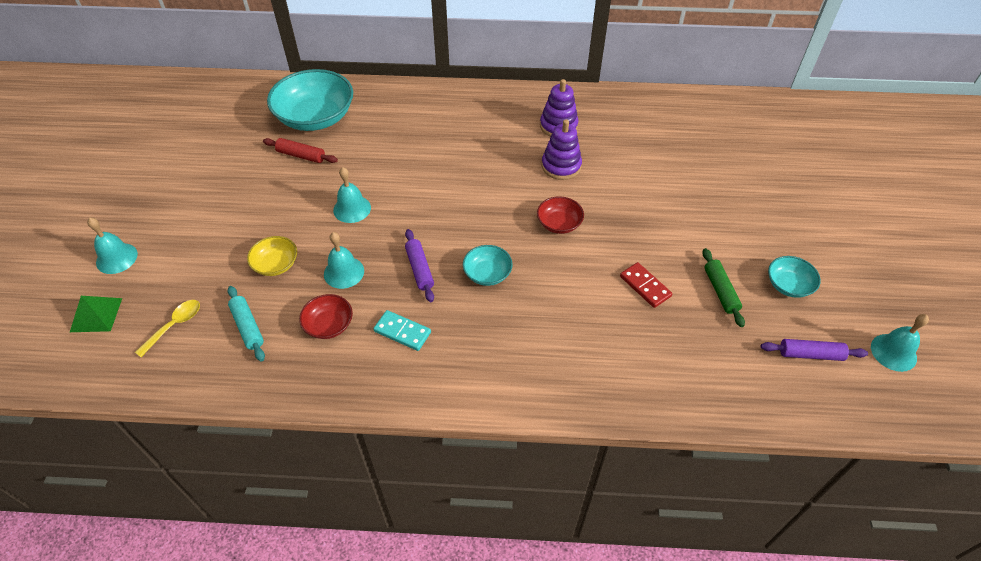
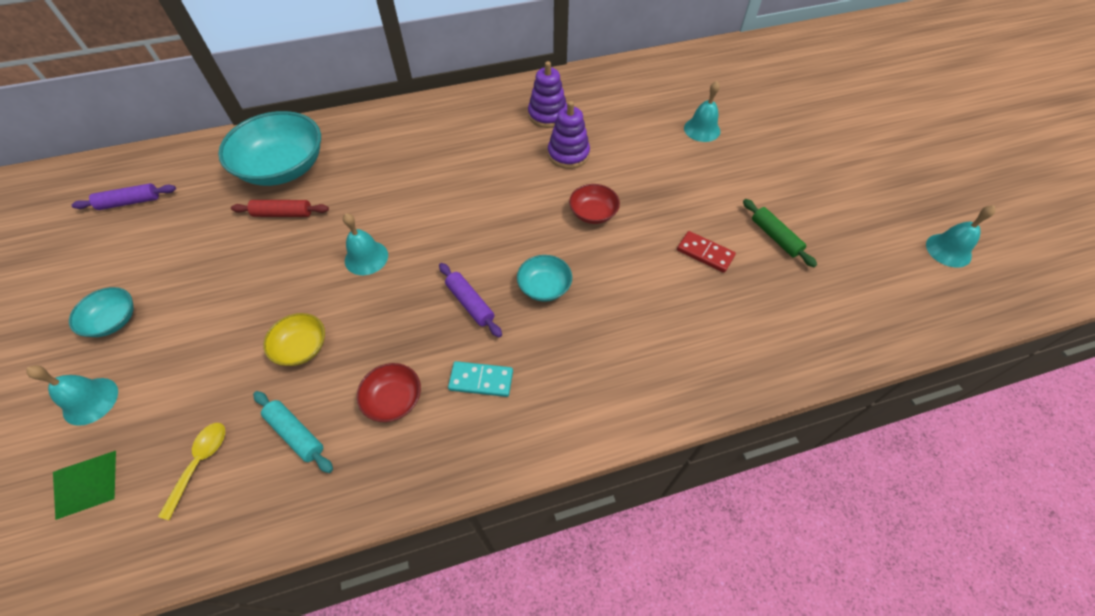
camera: 20 degrees left, 5 degrees up
(344, 272) = (386, 332): turquoise bell -> turquoise bell (702, 129)
(788, 285) = (830, 213): turquoise bowl -> turquoise bowl (113, 320)
(810, 354) = (882, 274): purple rolling pin -> purple rolling pin (130, 202)

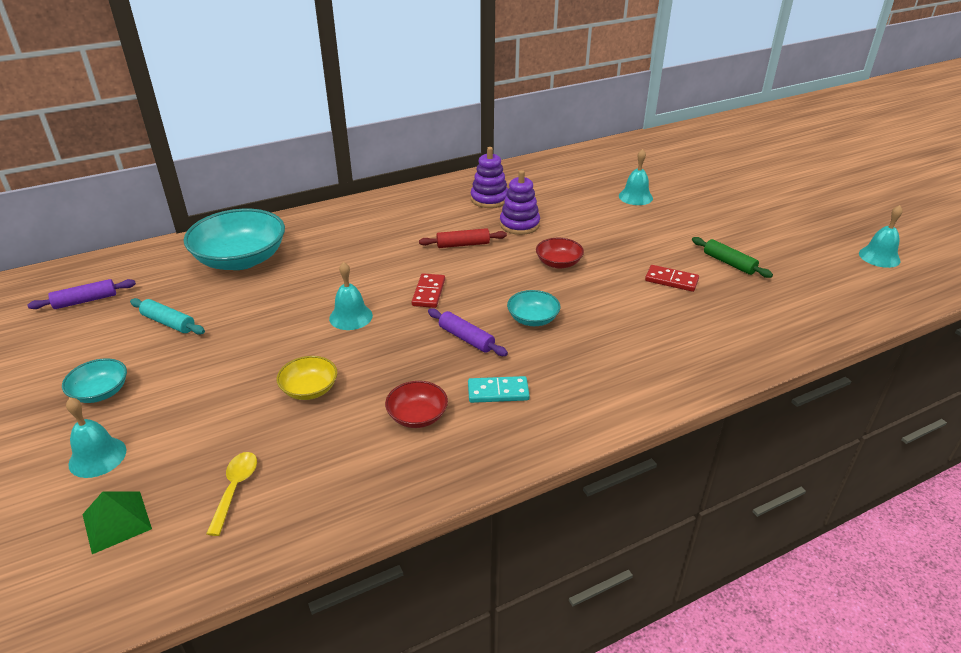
camera: 10 degrees left, 20 degrees down
(283, 214) = (253, 293): red rolling pin -> red rolling pin (463, 244)
(296, 433) = (328, 454): turquoise rolling pin -> turquoise rolling pin (169, 323)
(450, 236) = (429, 293): none -> red domino

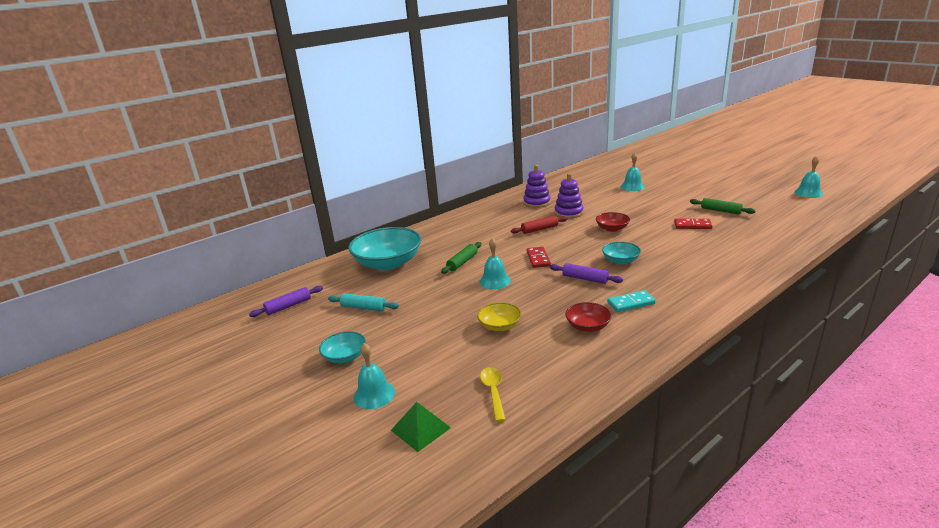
camera: 10 degrees left, 10 degrees down
(331, 278) = (462, 262): none -> green rolling pin

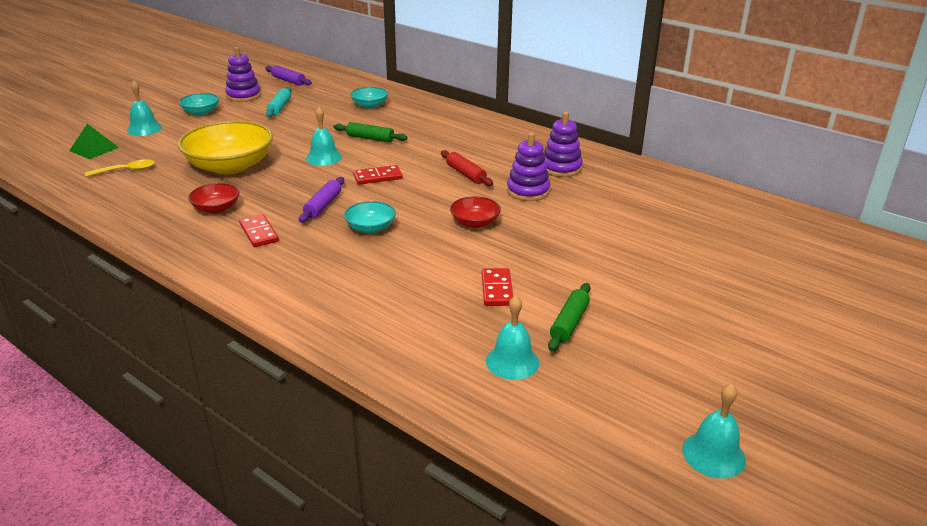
camera: 75 degrees right, 5 degrees up
(313, 331) = (243, 96): none -> purple stacking toy
(388, 263) = (370, 105): turquoise bowl -> turquoise bowl, size x0.49
(499, 326) = (230, 166): yellow bowl -> yellow bowl, size x2.03
(631, 303) = (259, 233): turquoise domino -> red domino
(632, 187) = (662, 242): turquoise bell -> turquoise bell (512, 361)

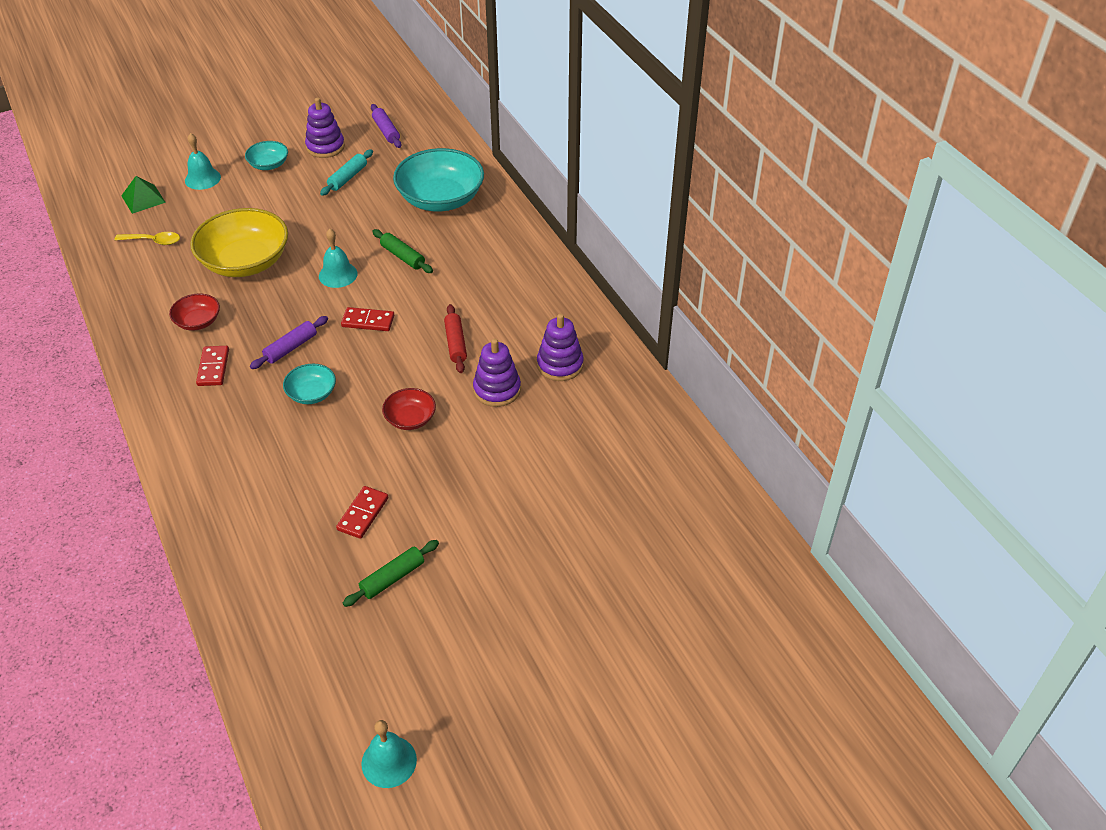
camera: 25 degrees right, 15 degrees up
(370, 105) = (440, 199): turquoise bowl -> turquoise bowl, size x2.03
(512, 361) = (311, 602): turquoise bell -> none

